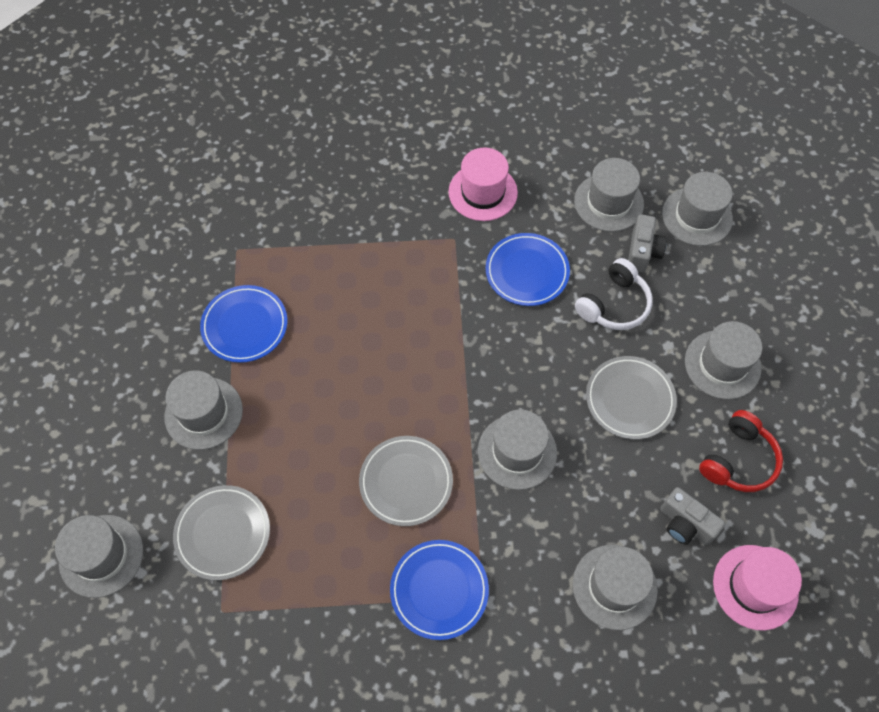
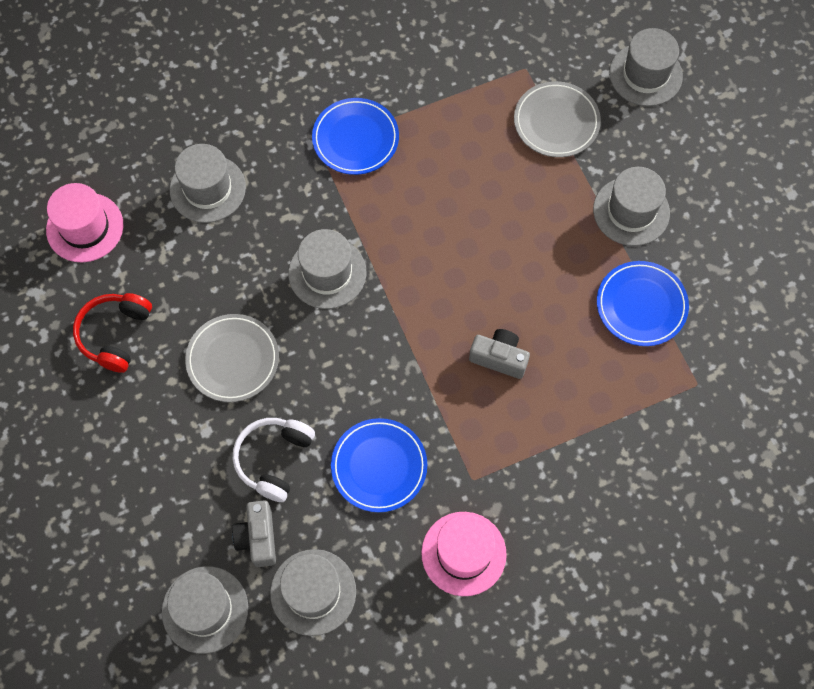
camera: 160 degrees right, 5 degrees up
(406, 482) = (419, 213): grey plate -> none
(685, 524) = (155, 260): grey camera -> grey camera (499, 358)
(722, 364) = (146, 429): grey hat -> none

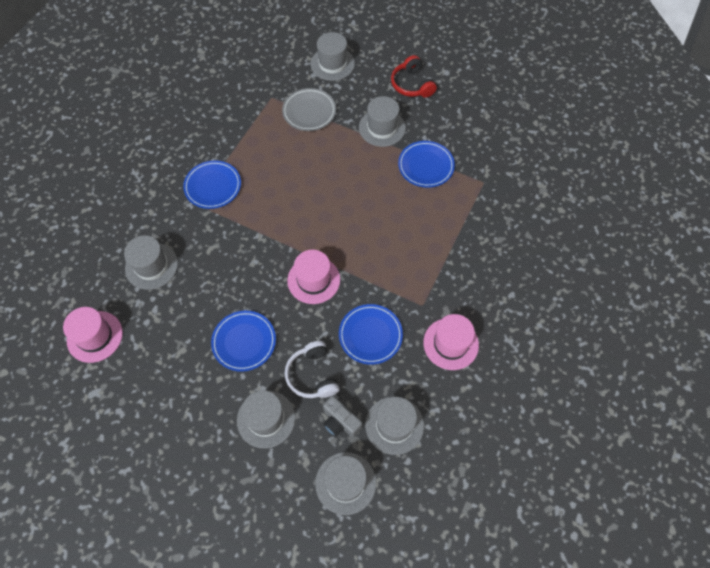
camera: 40 degrees left, 5 degrees down
(115, 334) = (164, 379): red headphones -> red headphones (412, 85)
(233, 359) = (244, 342): grey plate -> blue plate
(327, 273) = (257, 261): grey hat -> grey hat (266, 419)
(372, 347) = (313, 280): none -> pink hat
(499, 358) = (382, 238): grey camera -> none

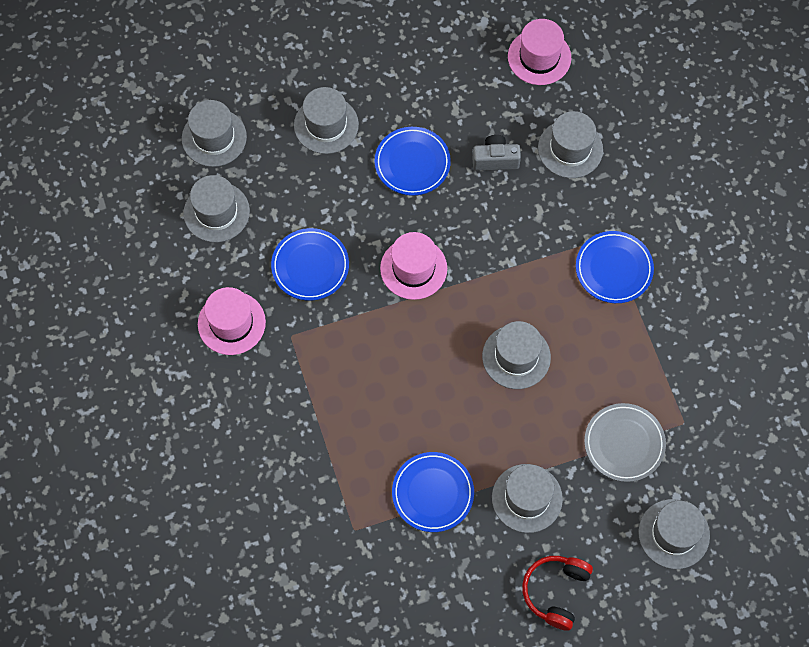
camera: 135 degrees right, 5 degrees up
(312, 375) = (325, 189): white headphones -> none
(313, 189) = (516, 357): none -> grey hat
(340, 421) = (263, 176): grey camera -> grey camera (495, 160)
(412, 85) = (555, 592): red headphones -> red headphones turned 90 degrees counterclockwise

